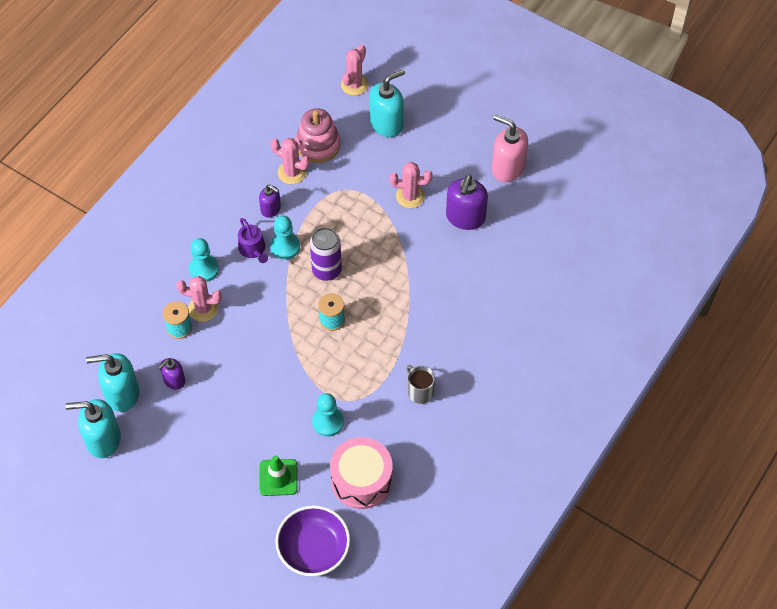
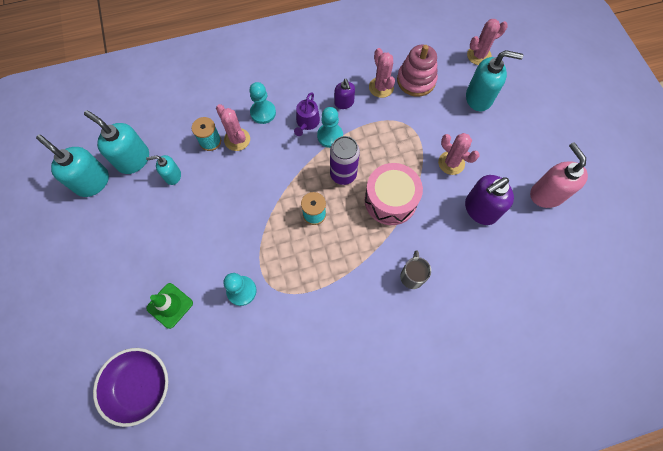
camera: 40 degrees right, 10 degrees up
(174, 380) = (172, 176): purple soap dispenser -> turquoise soap dispenser
(361, 480) = (223, 359): pink drum -> pink drum (390, 200)
(420, 391) = (328, 322): grey mug -> grey mug (412, 276)

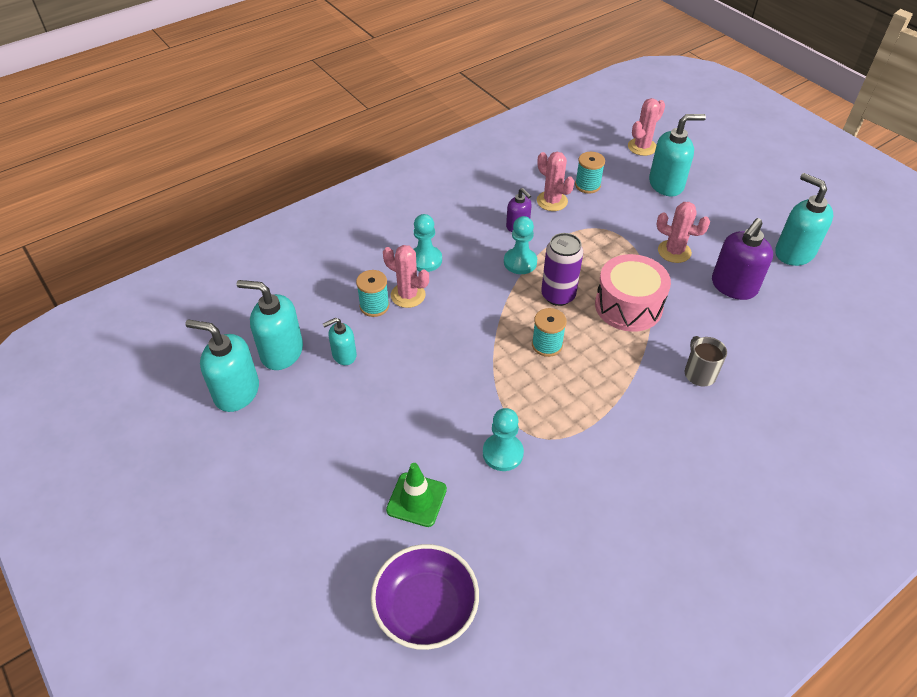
camera: 20 degrees left, 20 degrees down
(307, 122) = (484, 256): purple watering can -> none
(416, 80) = (587, 185): pink stacking toy -> turquoise spool
(546, 194) = (794, 253): pink soap dispenser -> turquoise soap dispenser

